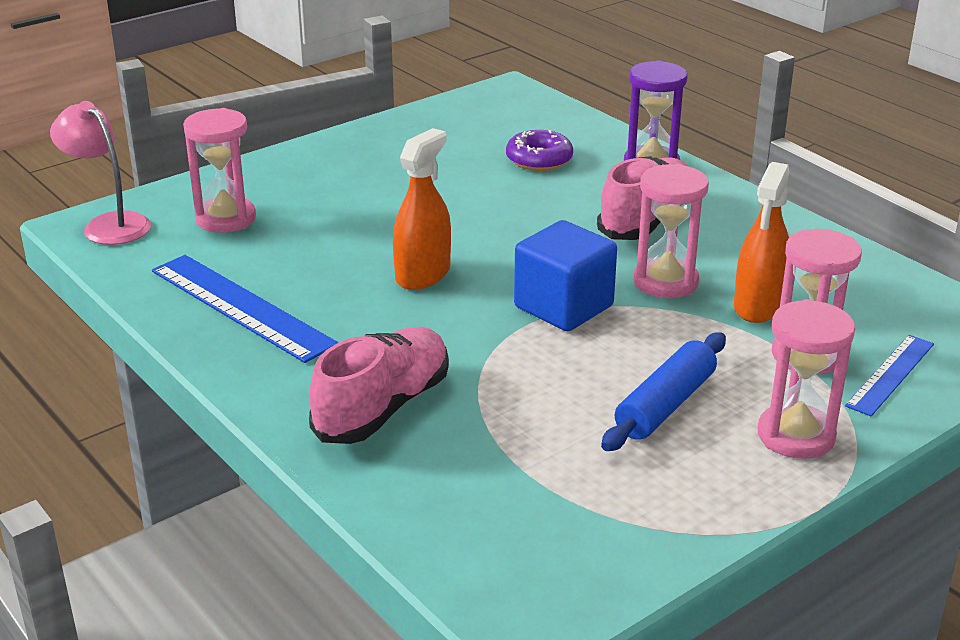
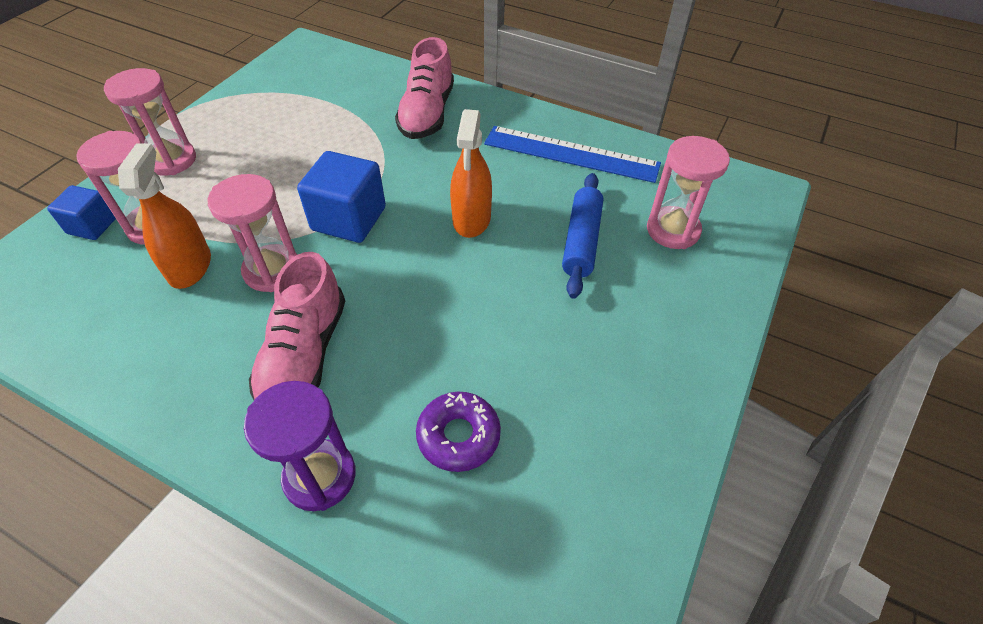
camera: 155 degrees right, 20 degrees up
(109, 224) = (747, 196): pink lamp -> none
(665, 405) = (257, 159): blue rolling pin -> blue rolling pin (581, 241)
(890, 374) = (92, 226): blue ruler -> blue cube

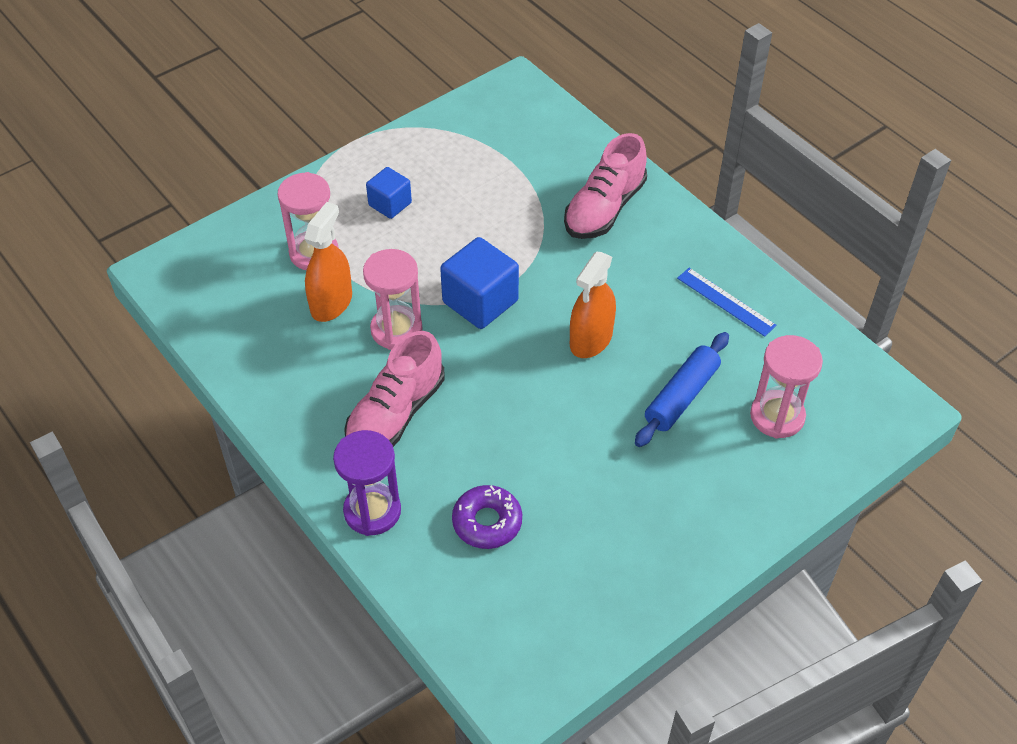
camera: 25 degrees right, 0 degrees up
(92, 226) = (264, 236): blue cube -> blue cube (390, 204)
(171, 160) = (346, 187): pink hourglass -> none
(571, 154) = (726, 301): blue ruler -> blue ruler, size x0.59

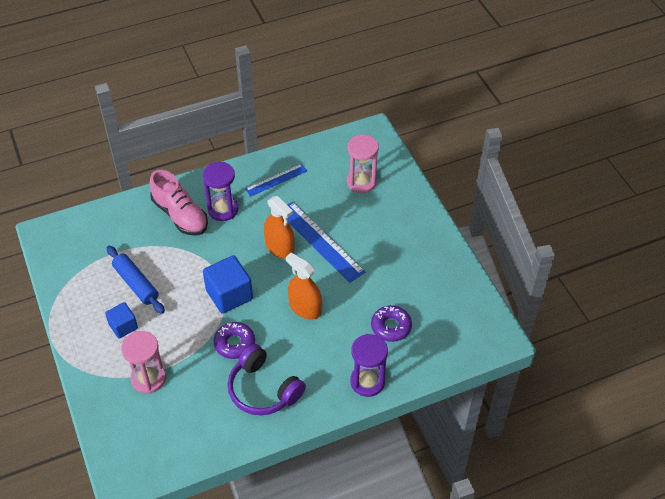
camera: 75 degrees left, 0 degrees up
(326, 383) = (263, 389): none -> purple headphones
(331, 303) = (197, 375): orange spray bottle -> orange spray bottle (305, 308)
(396, 330) = (234, 343): pink hourglass -> purple donut
(396, 414) = (300, 356): pink shoe -> none
(625, 388) = (320, 241): none -> blue ruler
(636, 253) = (223, 209): none -> purple hourglass
(681, 396) = (335, 218): blue rolling pin -> blue rolling pin (136, 284)

